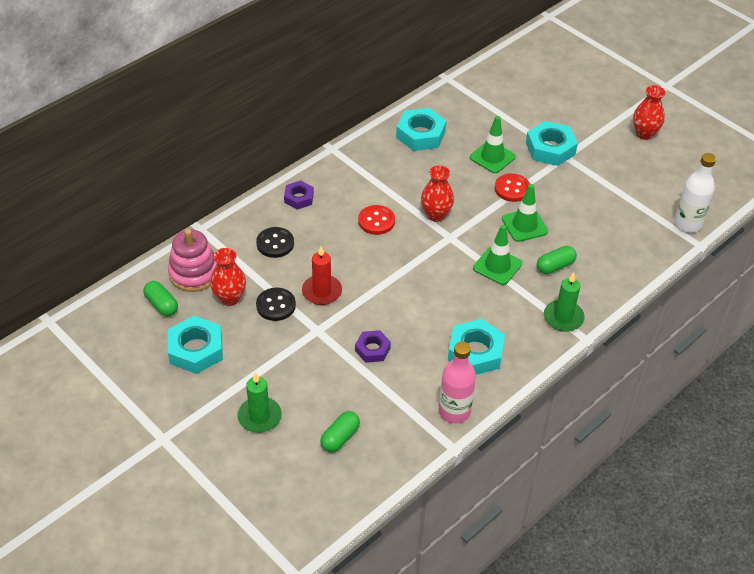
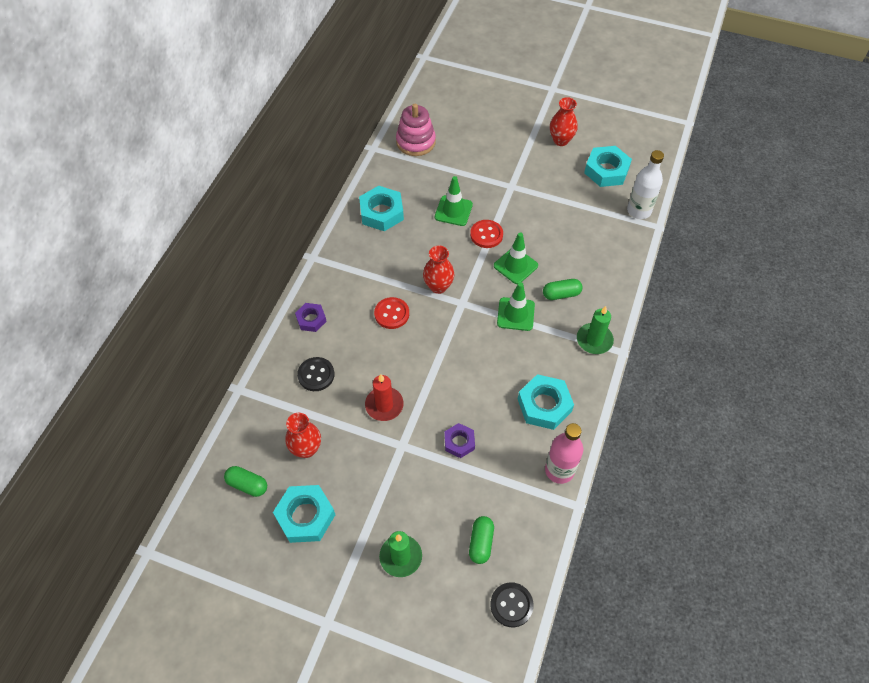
camera: 25 degrees left, 10 degrees up
(194, 273) = (259, 438): pink stacking toy -> pink stacking toy (415, 142)
(276, 305) = (352, 437): black button -> black button (511, 605)
(550, 148) = (495, 183): turquoise nut -> turquoise nut (606, 170)
(555, 266) = (561, 294): green capsule -> green capsule turned 45 degrees clockwise

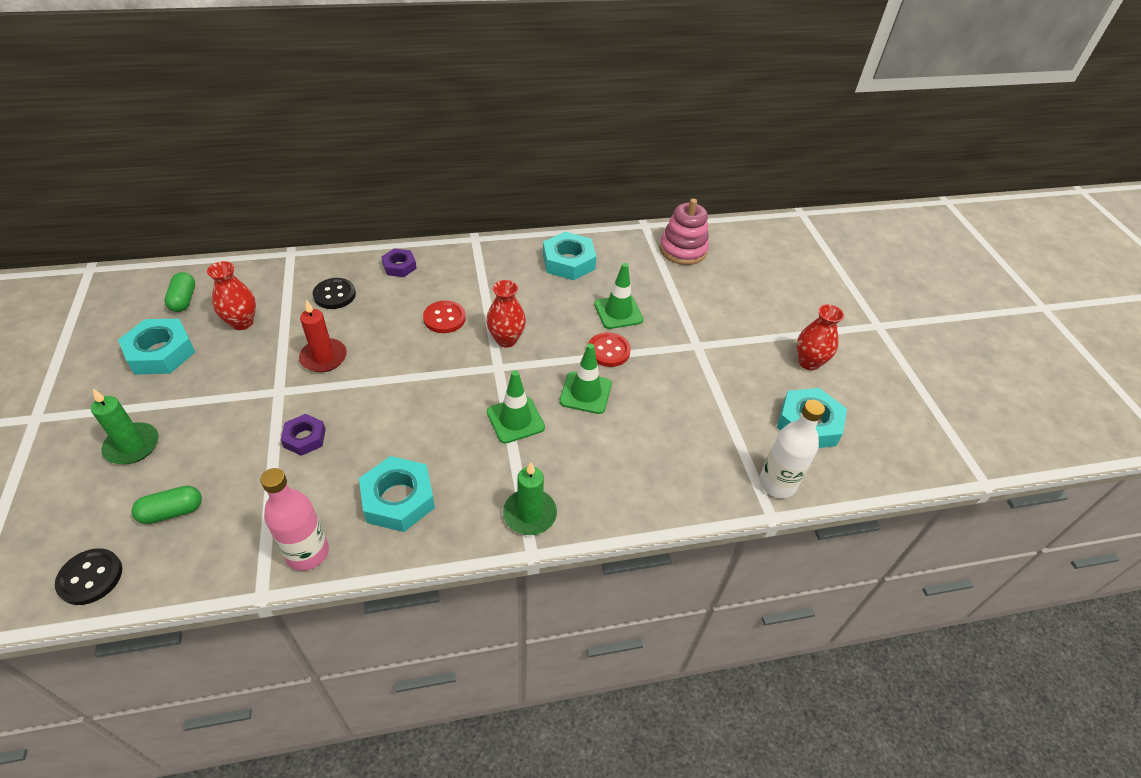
camera: 55 degrees right, 10 degrees down
(561, 294) = (576, 452): green capsule -> none

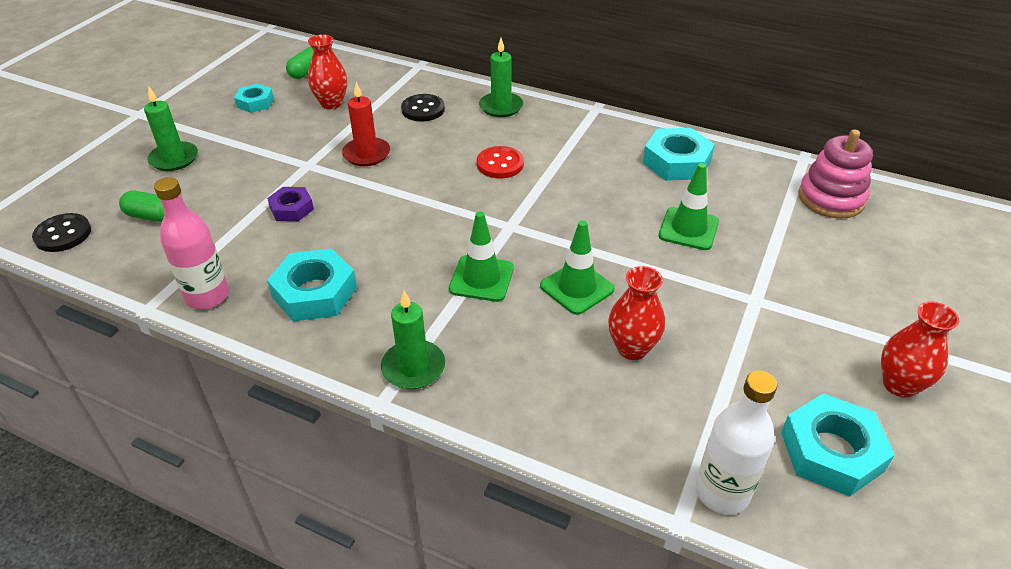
camera: 40 degrees right, 5 degrees down
(161, 352) = (255, 102): turquoise nut -> turquoise nut, size x0.60
(399, 266) = (501, 107): purple nut -> green candle
(506, 339) = (541, 205): red vase -> red vase (632, 348)
(608, 351) = (641, 260): red button -> none

